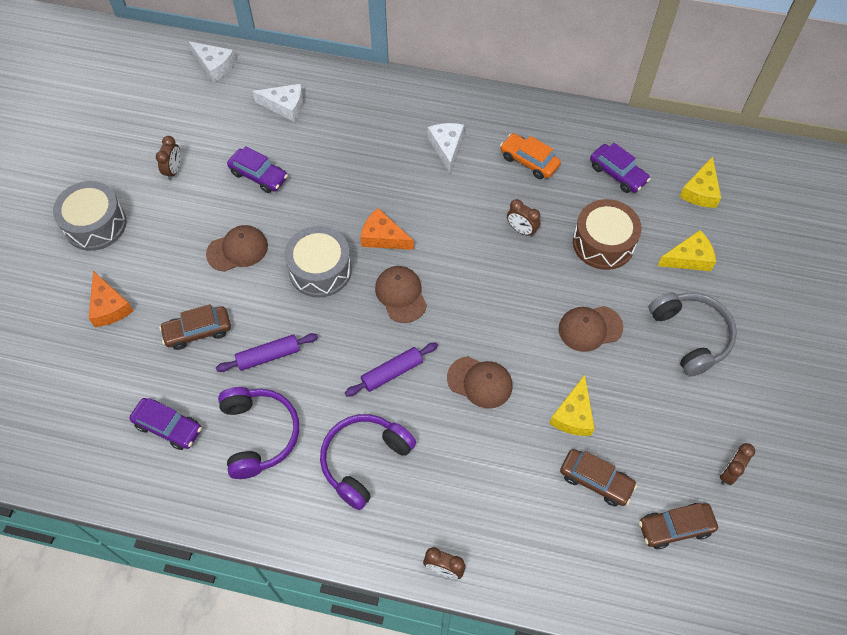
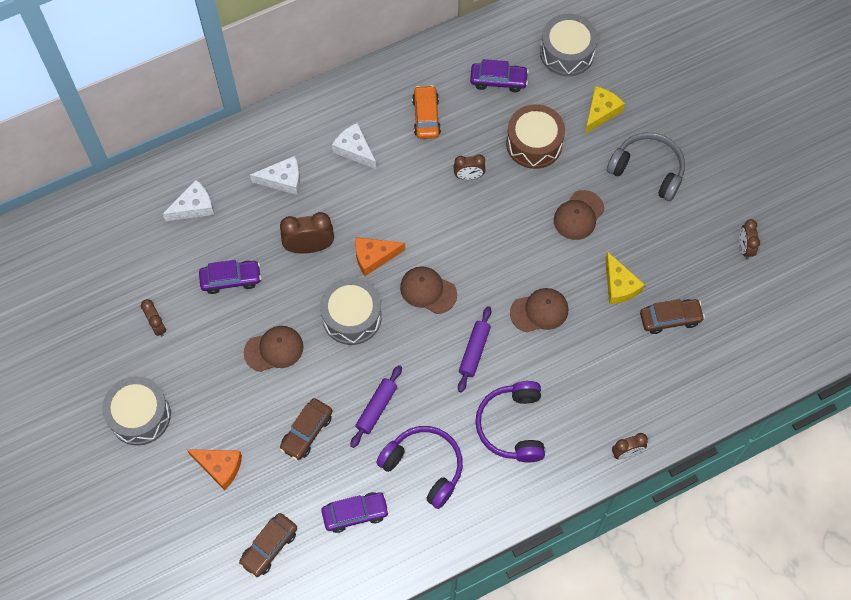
camera: 40 degrees left, 5 degrees up
(214, 66) = (98, 214): white cheese -> white cheese (283, 180)
(237, 250) = (274, 349): brown cap -> brown cap turned 45 degrees clockwise
(340, 194) = (309, 247): none -> brown clock
(529, 161) = (426, 117): orange car -> orange car turned 90 degrees clockwise
(675, 528) = (742, 310): brown car -> brown car (269, 547)
(700, 191) = (567, 53): yellow cheese -> grey drum

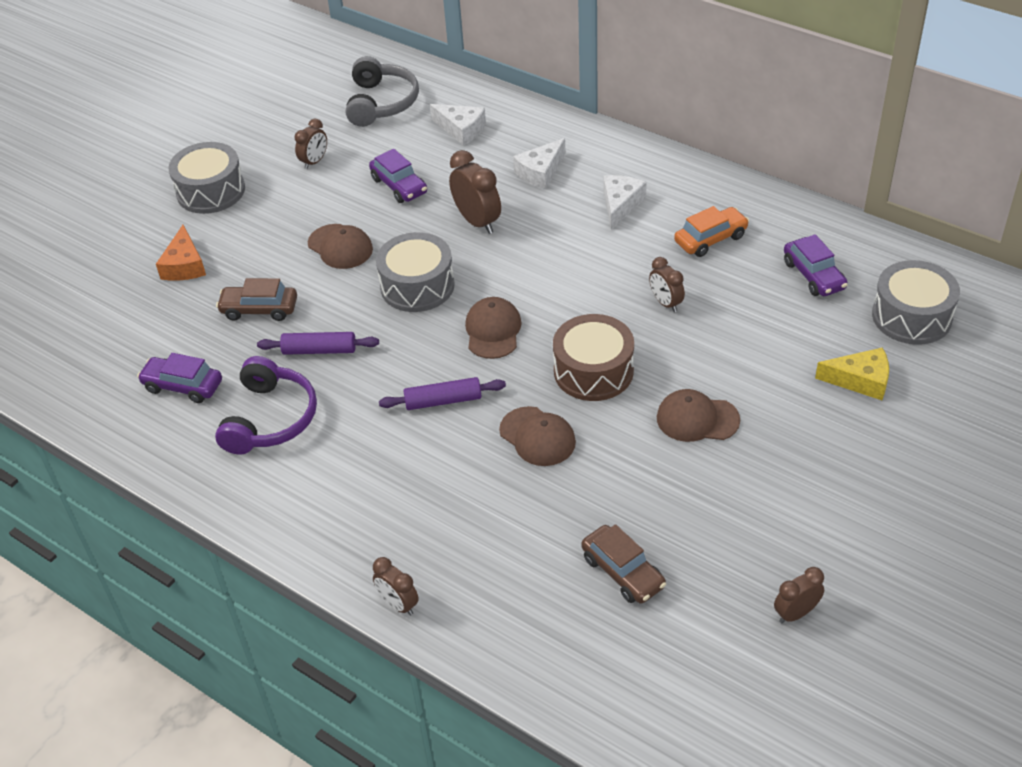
camera: 65 degrees right, 20 degrees down
(269, 547) = (112, 337): brown car -> none
(283, 180) = (540, 172): white cheese -> white cheese turned 75 degrees clockwise
(355, 514) = (183, 386): purple car -> purple car turned 150 degrees clockwise
(374, 257) = (502, 272): orange cheese -> none
(512, 426) = (367, 474): purple headphones -> none
(534, 144) = (759, 339): brown drum -> brown drum (593, 371)
(619, 285) = (631, 499): yellow cheese -> none
(648, 170) = (821, 459): grey headphones -> grey headphones (381, 103)

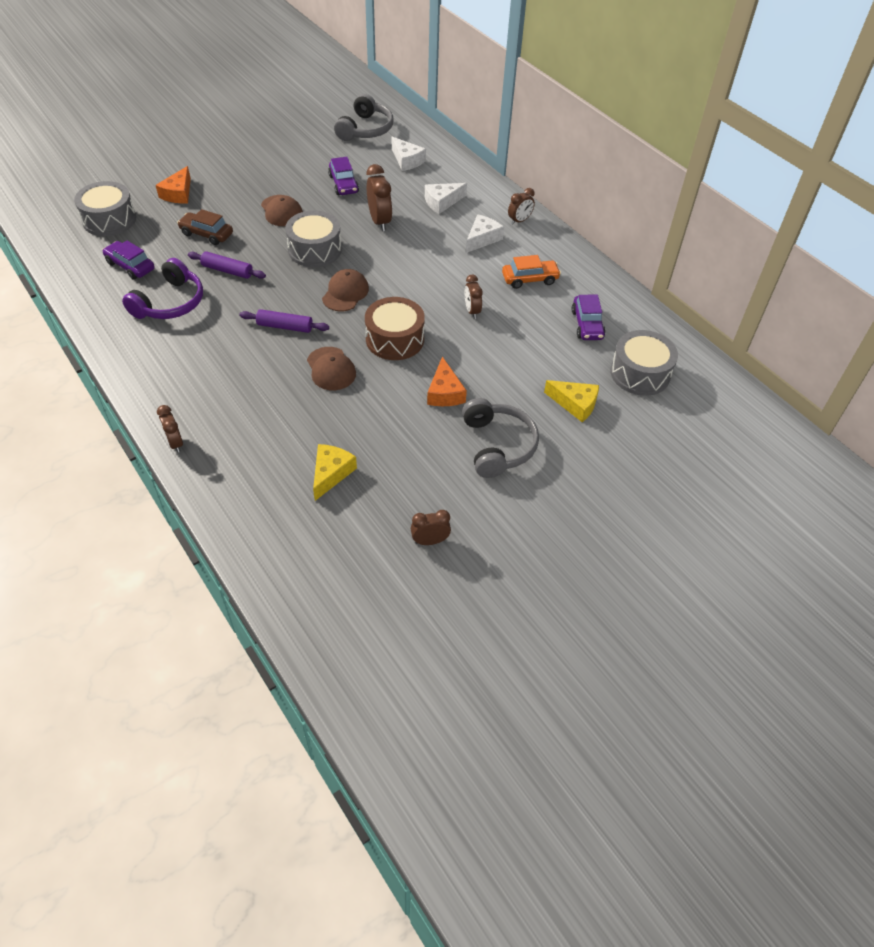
camera: 15 degrees right, 5 degrees up
(211, 191) = (223, 153): grey drum -> grey drum (109, 220)
(314, 162) = (299, 154): brown clock -> brown clock (519, 221)
(623, 572) = (331, 473): brown car -> yellow cheese
(697, 419) = (444, 392): brown cap -> orange cheese
(802, 464) = (498, 445): none -> grey headphones

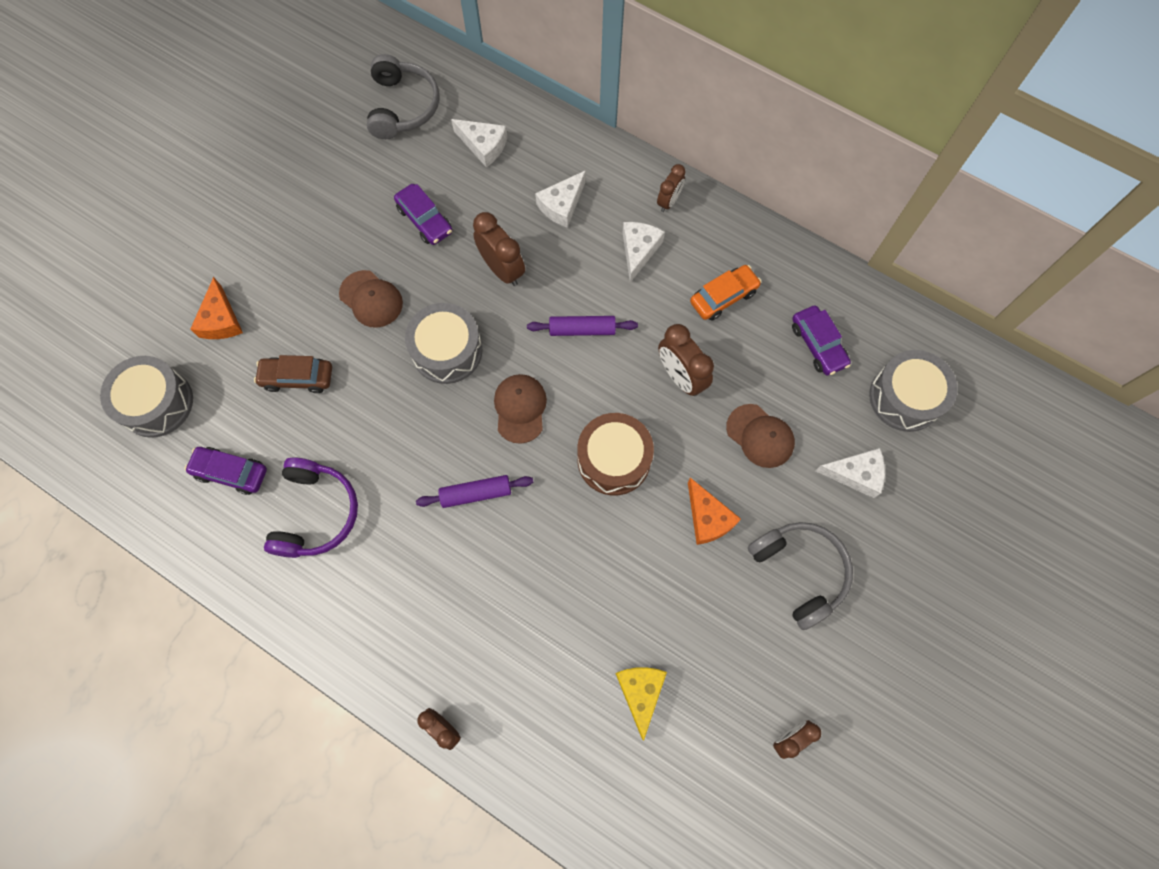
camera: 20 degrees left, 20 degrees up
(227, 270) = (357, 430): purple rolling pin -> purple rolling pin (582, 329)
(331, 369) = (563, 537): brown cap -> brown cap (760, 436)
(472, 311) = (680, 377): brown clock -> brown clock, size x1.60
(575, 404) = (855, 474): yellow cheese -> white cheese

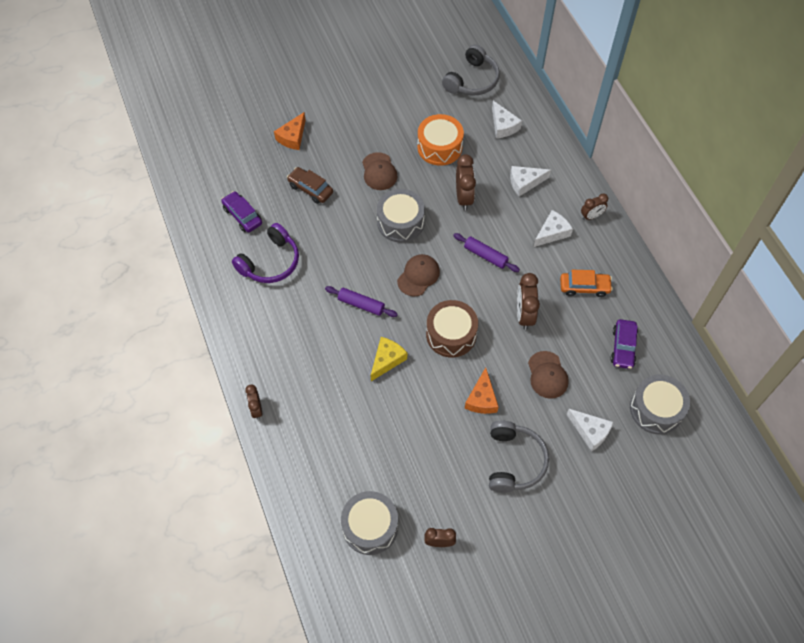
camera: 35 degrees right, 10 degrees down
(157, 403) = (231, 159): grey drum -> grey drum (370, 527)
(425, 220) = (439, 147): purple car -> orange drum
(640, 692) = (373, 462): yellow cheese -> yellow cheese (387, 360)

